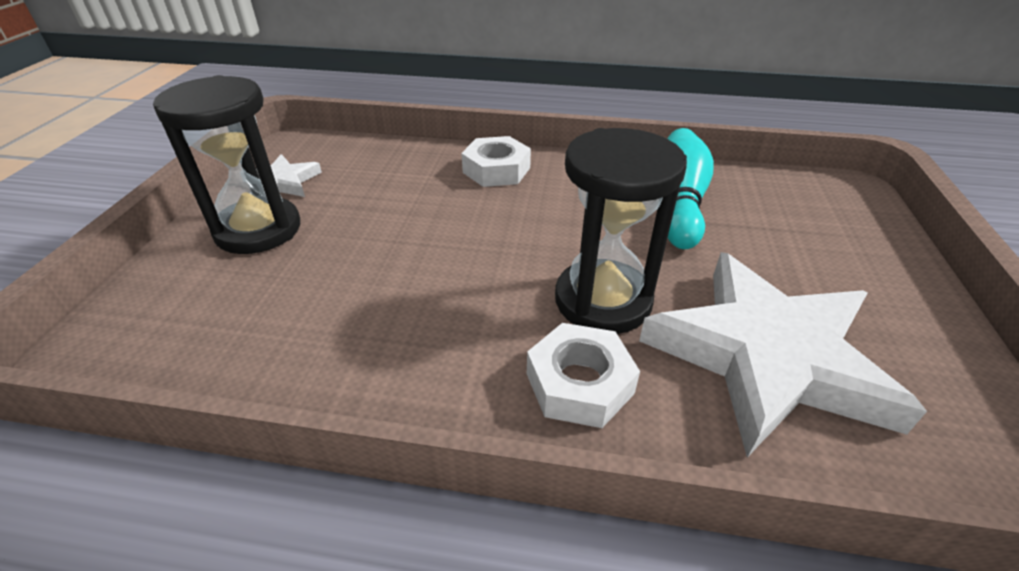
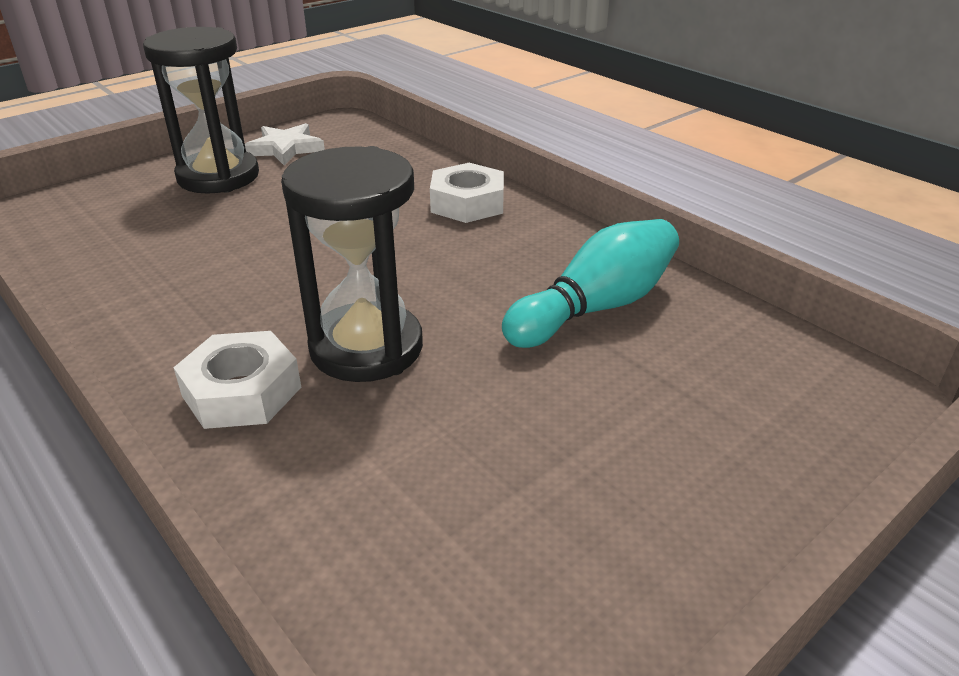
camera: 40 degrees right, 5 degrees down
(767, 356) = (426, 471): white star -> none

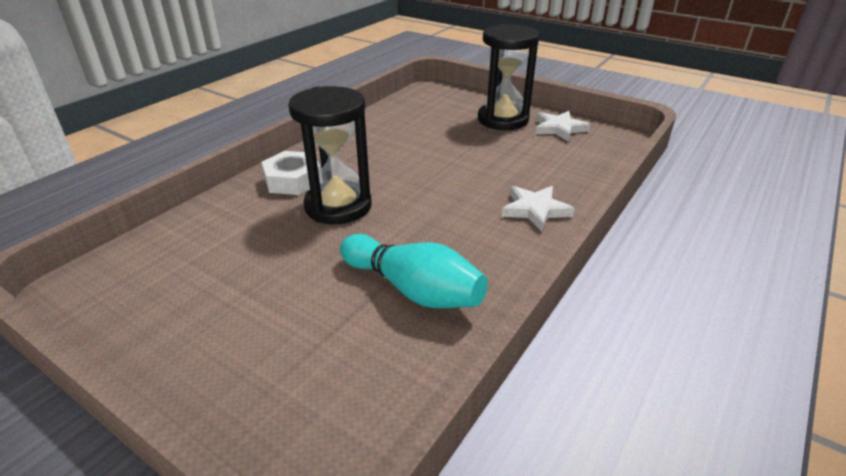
camera: 75 degrees right, 0 degrees up
(467, 203) = (535, 210): white nut -> white star

